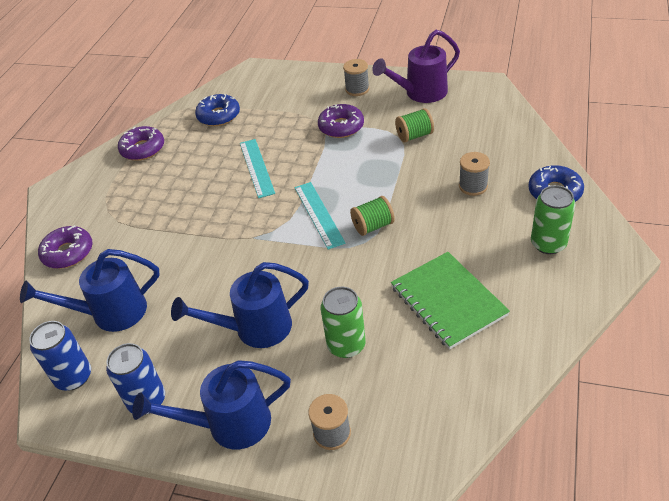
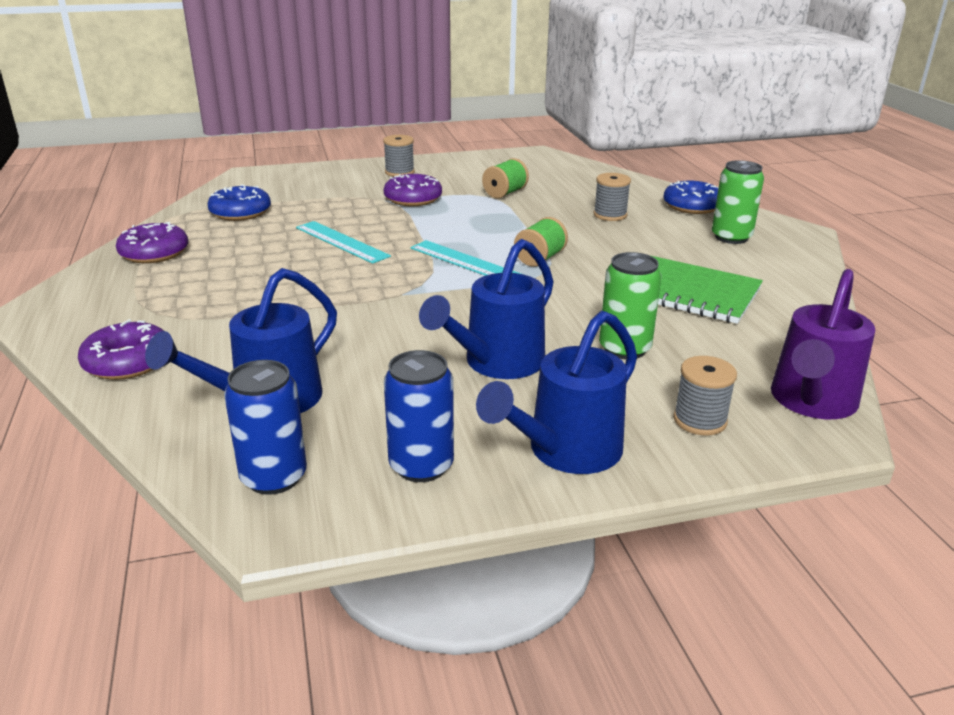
camera: 35 degrees left, 15 degrees down
(420, 93) = (475, 166): purple watering can -> purple watering can (811, 402)

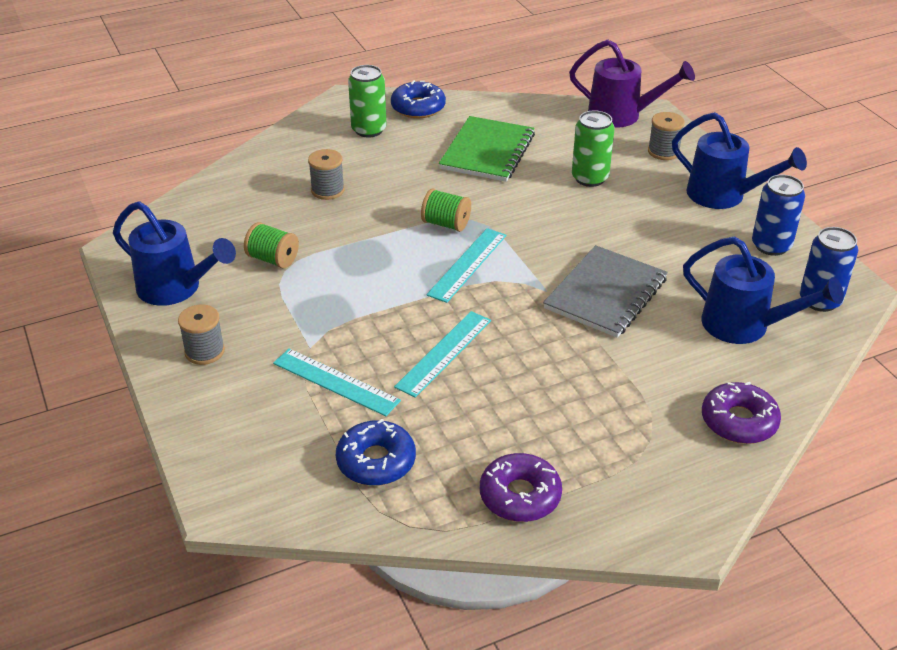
camera: 100 degrees left, 10 degrees up
(336, 205) = (336, 382): none -> turquoise ruler
(380, 323) = (606, 294): none -> grey notebook
(413, 199) = (302, 324): purple donut -> none
(496, 363) = (638, 230): blue watering can -> blue watering can (176, 289)
(692, 206) = (294, 146): blue donut -> blue donut (418, 107)

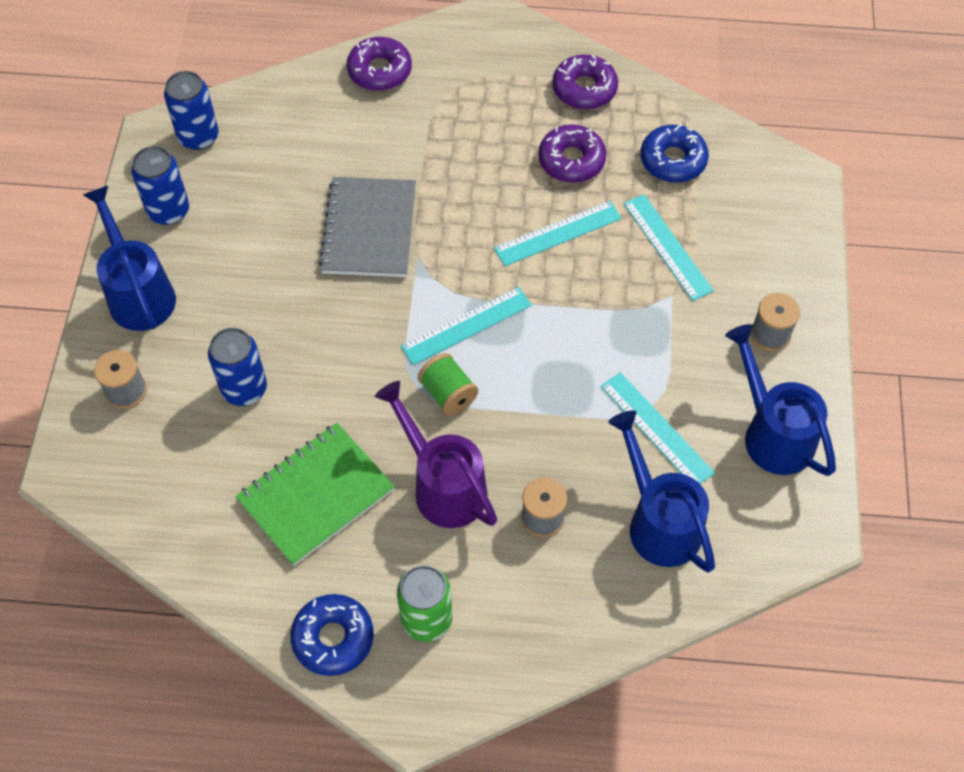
camera: 150 degrees left, 20 degrees up
(273, 259) = (656, 429): green spool -> turquoise ruler
(478, 418) = (571, 160): none -> purple donut
(590, 178) = (244, 389): green can -> blue can
(606, 294) = (369, 229): grey notebook -> grey notebook turned 60 degrees counterclockwise
(622, 115) = (105, 481): purple watering can -> purple watering can (443, 485)
(745, 326) = (287, 142): blue watering can -> blue watering can (658, 521)

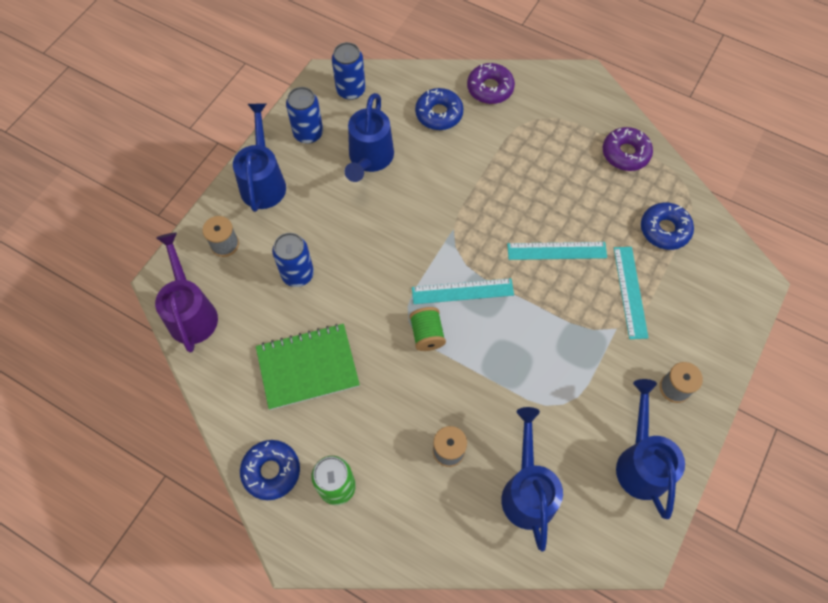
camera: 25 degrees right, 5 degrees up
(267, 213) = (369, 159): none -> blue watering can
(330, 125) = (439, 114): none -> blue donut
(369, 229) = (430, 197): grey notebook -> none
(443, 485) = (393, 397): purple watering can -> purple watering can (191, 312)
(571, 160) = (591, 202): purple donut -> none
(656, 429) = (558, 422): turquoise ruler -> none

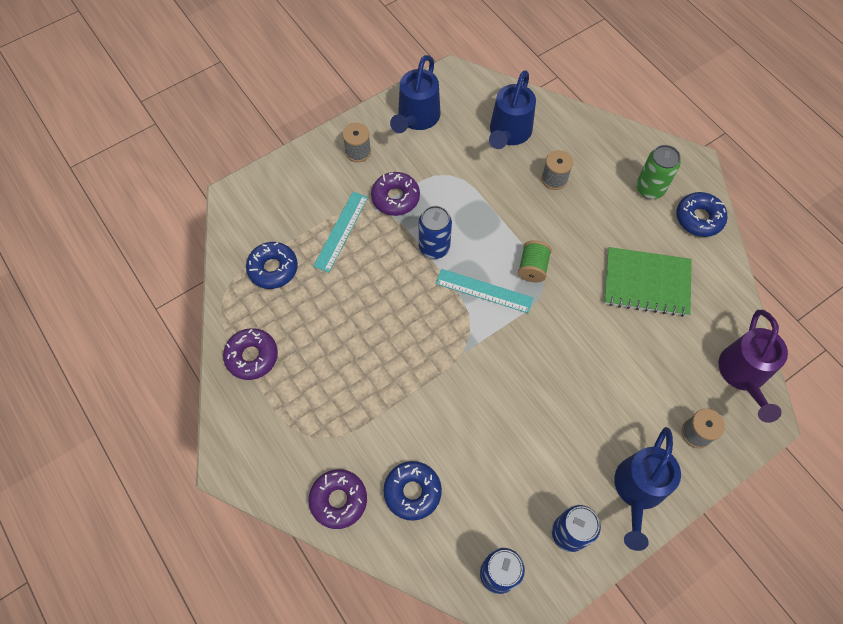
camera: 155 degrees left, 0 degrees up
(297, 274) = (631, 370): blue can -> blue can (434, 247)
(369, 159) = (513, 467): blue watering can -> none
(556, 251) = (380, 291): turquoise ruler -> none
(601, 351) = (395, 198): none -> purple donut

